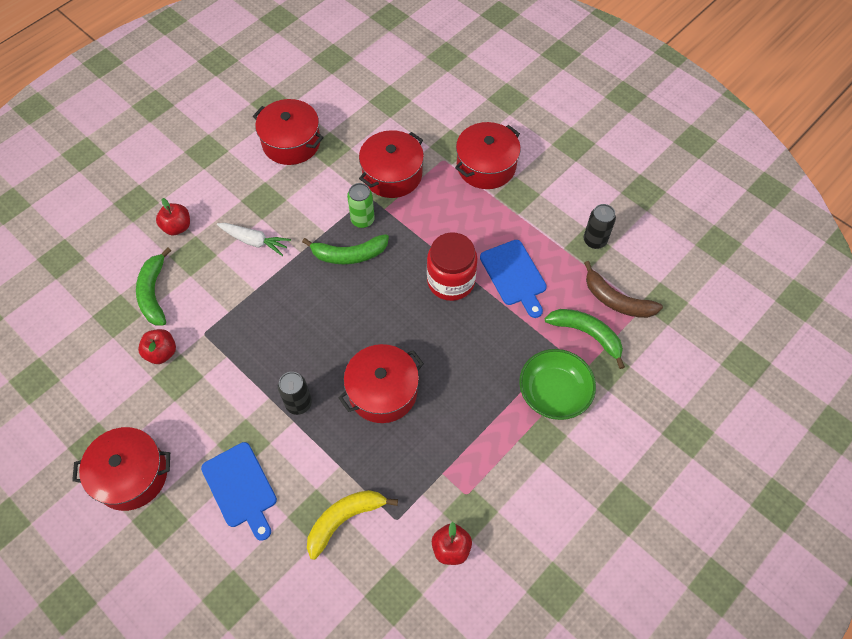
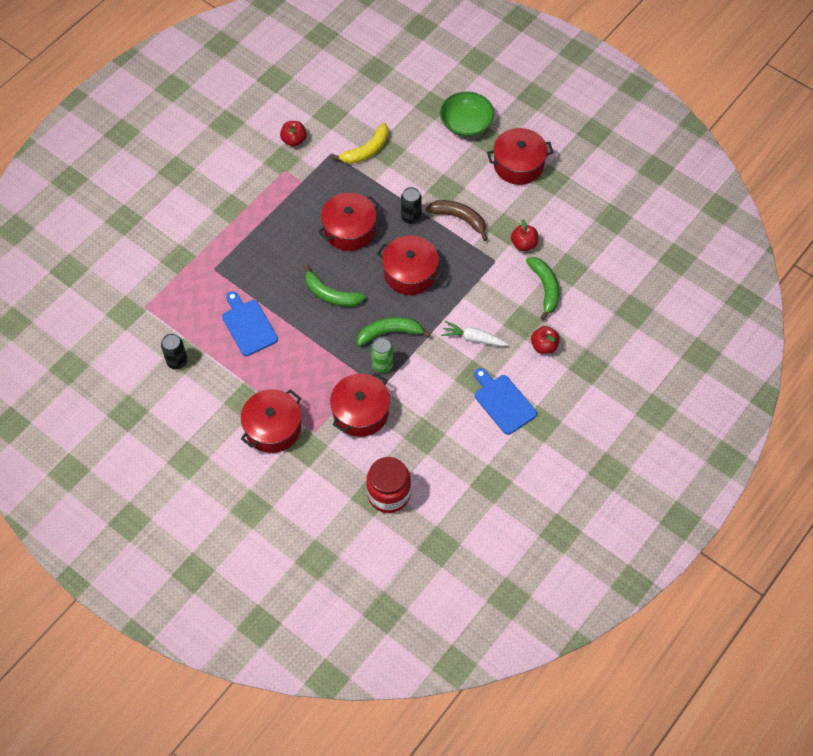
camera: 175 degrees right, 0 degrees up
(241, 488) = (440, 163): blue cutting board -> blue cutting board (503, 402)
(291, 142) = (461, 439): red pot -> red pot (410, 273)
(451, 281) = (301, 316): red jar -> red jar (388, 494)
(554, 392) = (220, 238): green bowl -> green bowl (466, 123)
(586, 334) = (191, 282): green banana -> green banana (331, 295)
(616, 300) = (164, 311): brown banana -> brown banana (459, 218)

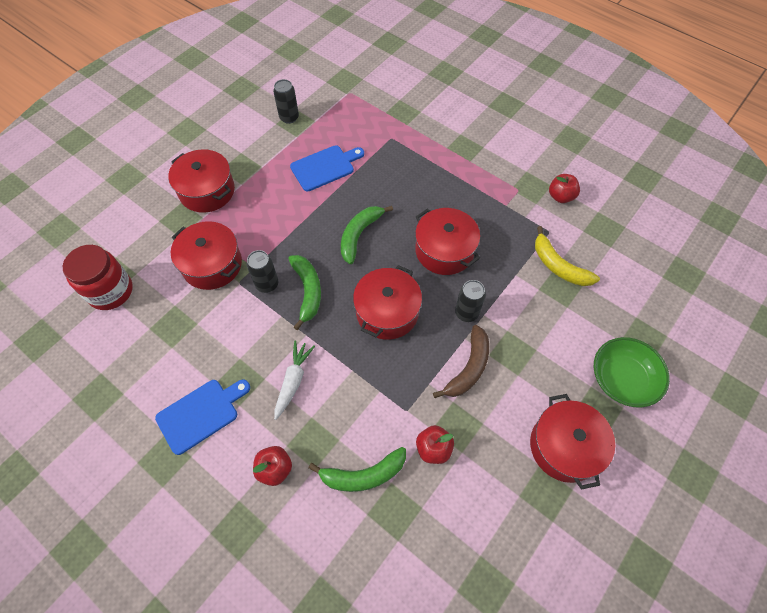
camera: 90 degrees right, 0 degrees up
(382, 365) = (267, 284): green can -> black can

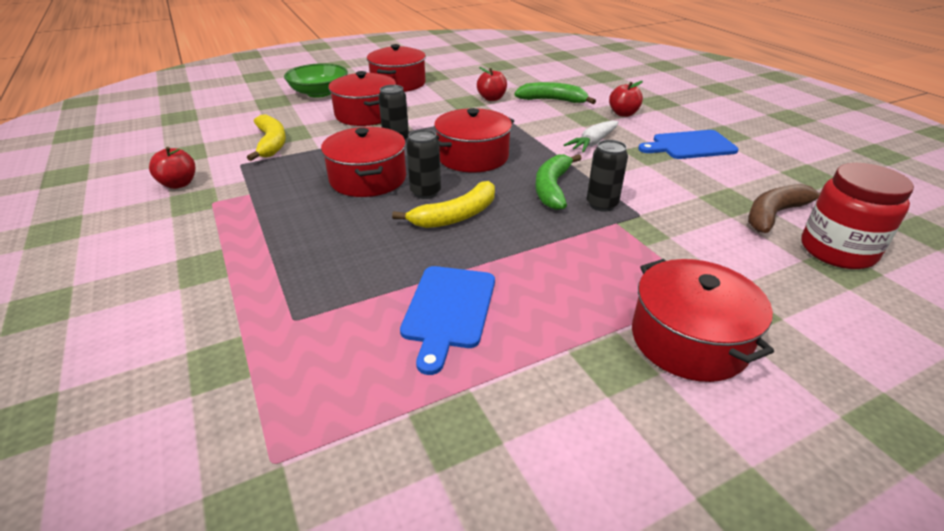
camera: 155 degrees left, 25 degrees down
(212, 264) = (678, 240): red pot -> red pot (366, 114)
(289, 117) = (463, 446): black can -> black can (425, 192)
(325, 167) = (448, 310): blue cutting board -> blue cutting board turned 75 degrees counterclockwise
(359, 235) = (456, 216): green banana -> yellow banana
(469, 368) = (428, 118): brown banana -> brown banana (775, 214)

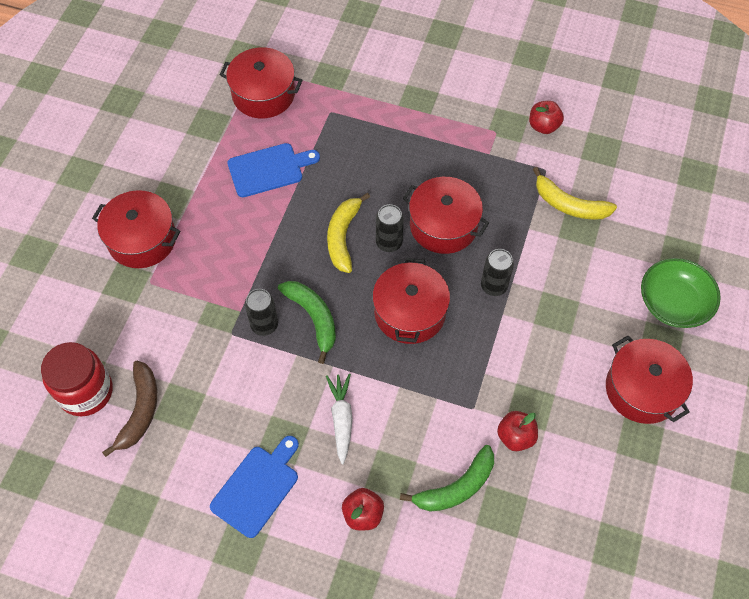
camera: 135 degrees right, 25 degrees up
(366, 114) = (574, 303): red pot -> red pot (263, 94)
(448, 310) = (269, 169): blue cutting board -> blue cutting board turned 105 degrees clockwise

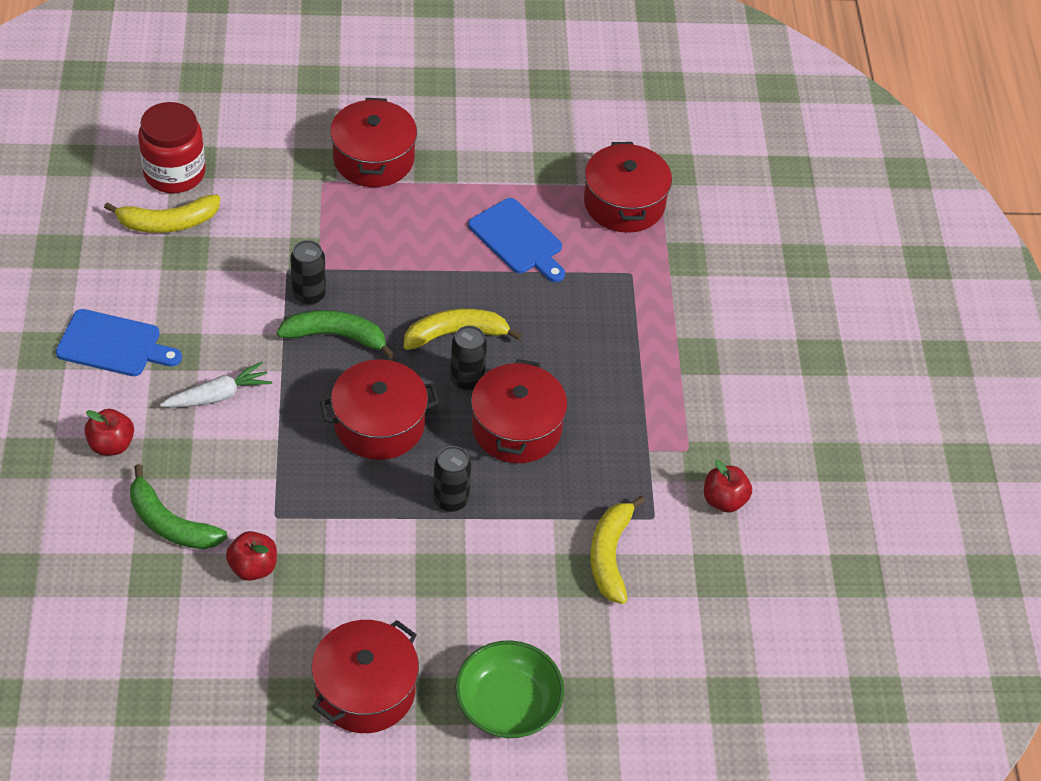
camera: 65 degrees right, 10 degrees down
(140, 410) = (168, 223): brown banana -> yellow banana
(313, 318) = (335, 336): green banana -> green banana turned 120 degrees counterclockwise

